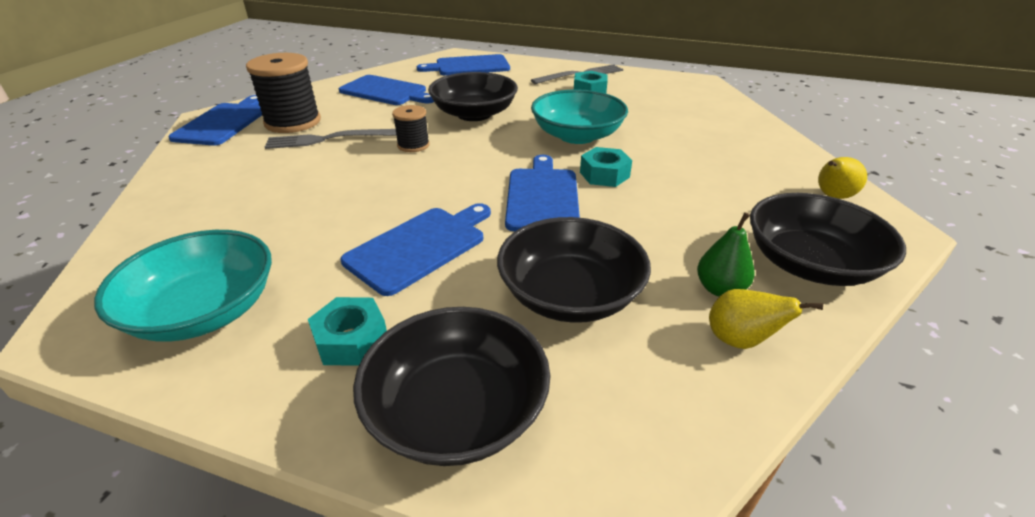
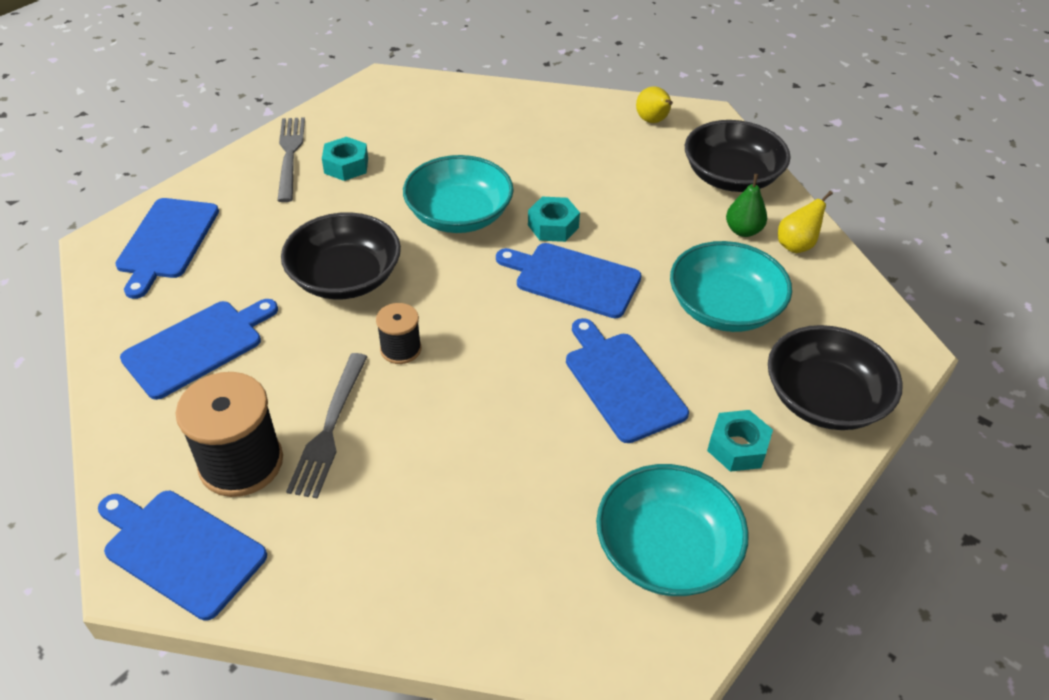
camera: 70 degrees left, 10 degrees up
(570, 295) = (724, 308): black bowl -> turquoise bowl

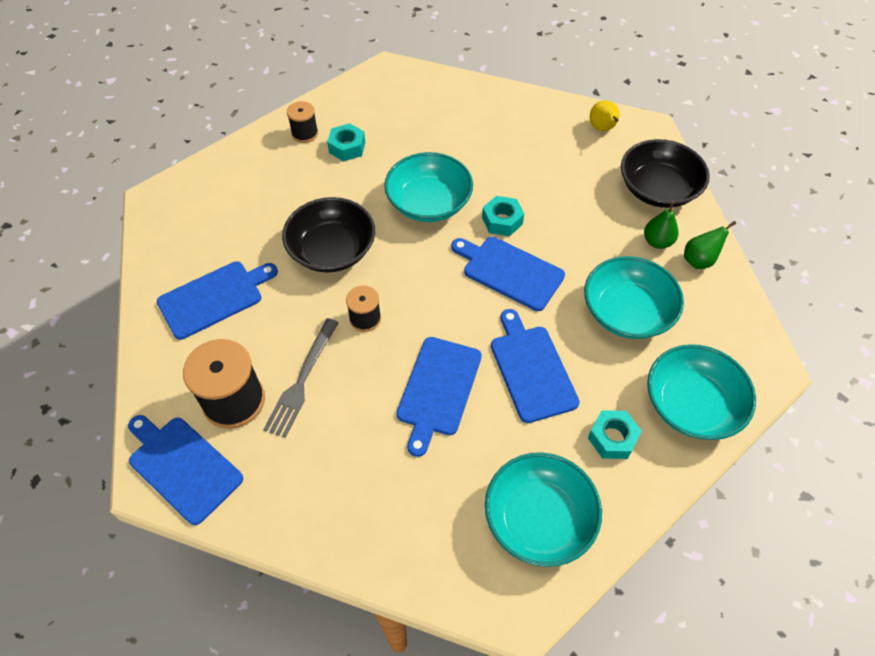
camera: 10 degrees right, 10 degrees up
(167, 242) = (202, 203): blue cutting board -> blue cutting board (438, 389)
(290, 155) = (305, 133): grey fork -> black spool
(796, 245) = (699, 260): yellow pear -> green pear
(824, 399) = (691, 405): black bowl -> turquoise bowl

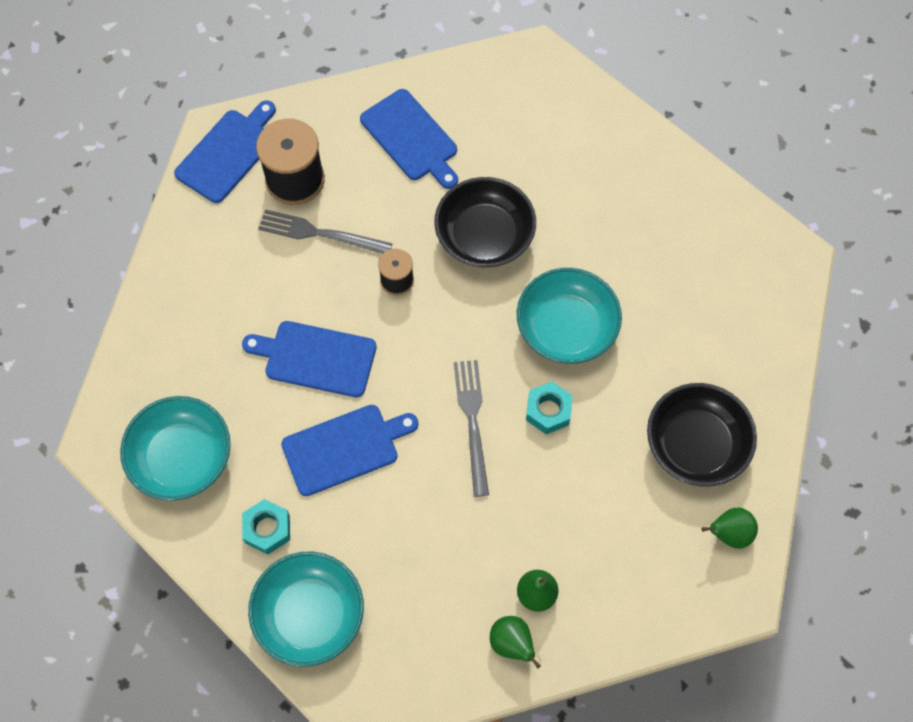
camera: 85 degrees right, 10 degrees up
(305, 133) = (659, 180): black spool -> none
(347, 147) = (643, 229): turquoise nut -> none
(509, 272) = (472, 422): blue cutting board -> grey fork
(602, 128) = (729, 534): yellow pear -> green pear
(627, 312) = (427, 551): turquoise bowl -> none
(658, 189) = (626, 601): black bowl -> black bowl (696, 444)

